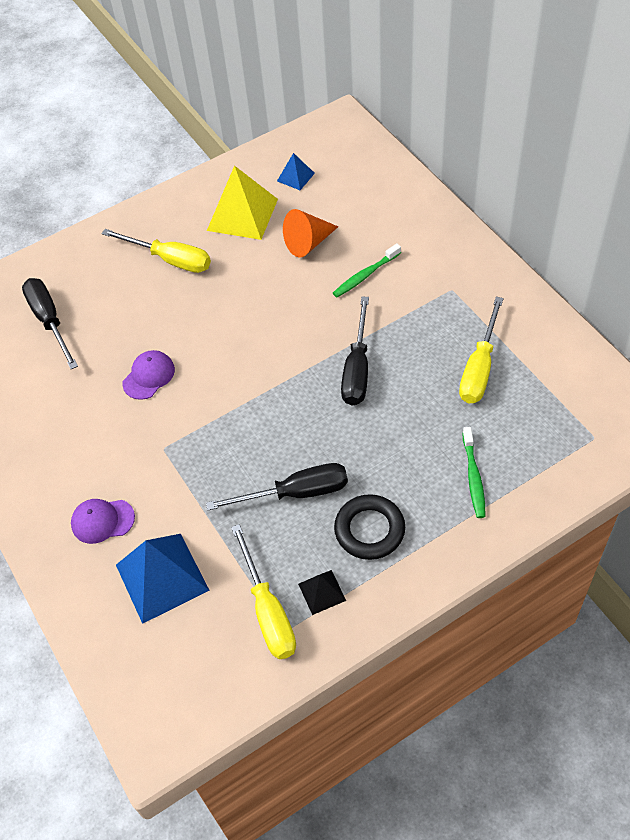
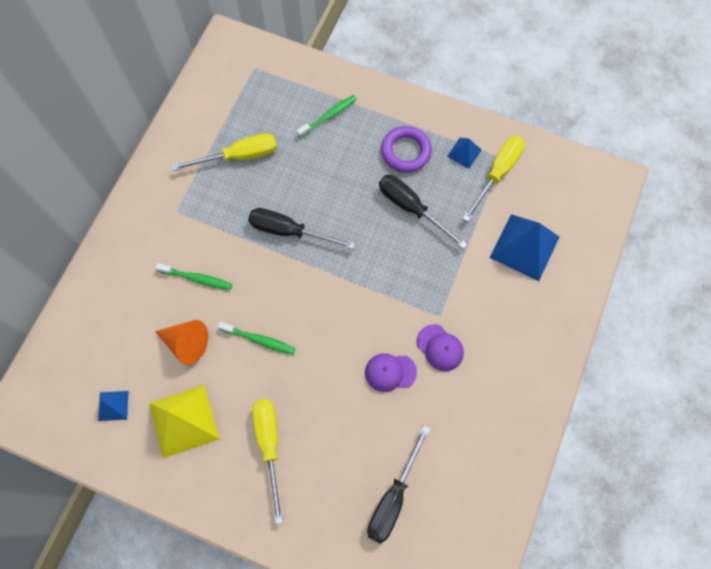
camera: 130 degrees left, 15 degrees up
(102, 521) = (518, 313): purple cap -> purple cap (440, 348)
(266, 294) = (259, 340): none -> green toothbrush
(322, 592) = (464, 153): black pyramid -> blue pyramid
(357, 369) = (289, 231): black screwdriver -> black screwdriver turned 135 degrees counterclockwise
(369, 530) = (406, 151): black ring -> purple ring

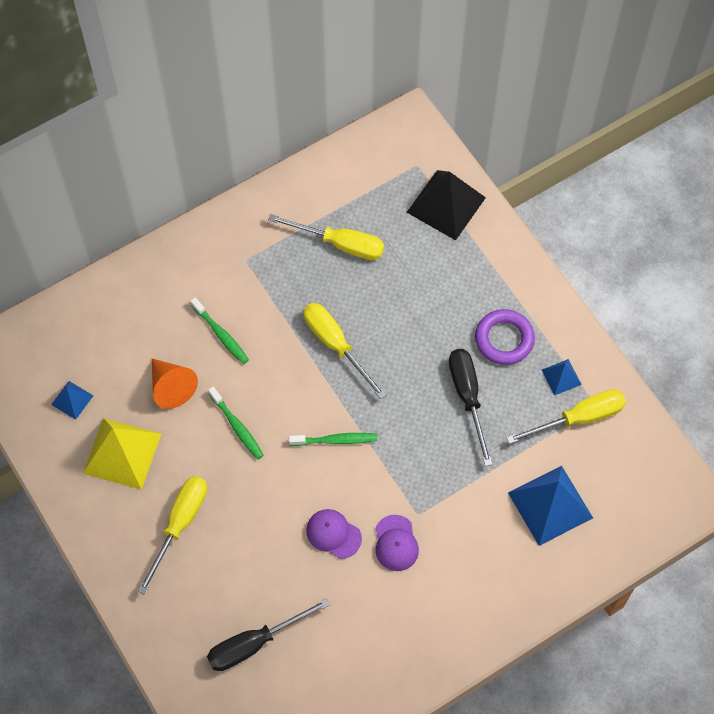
camera: 35 degrees right, 5 degrees down
(289, 231) = (335, 345): black screwdriver -> yellow screwdriver
(295, 83) = (446, 204): none -> black pyramid
(328, 116) = (453, 257): green toothbrush -> green toothbrush (335, 440)

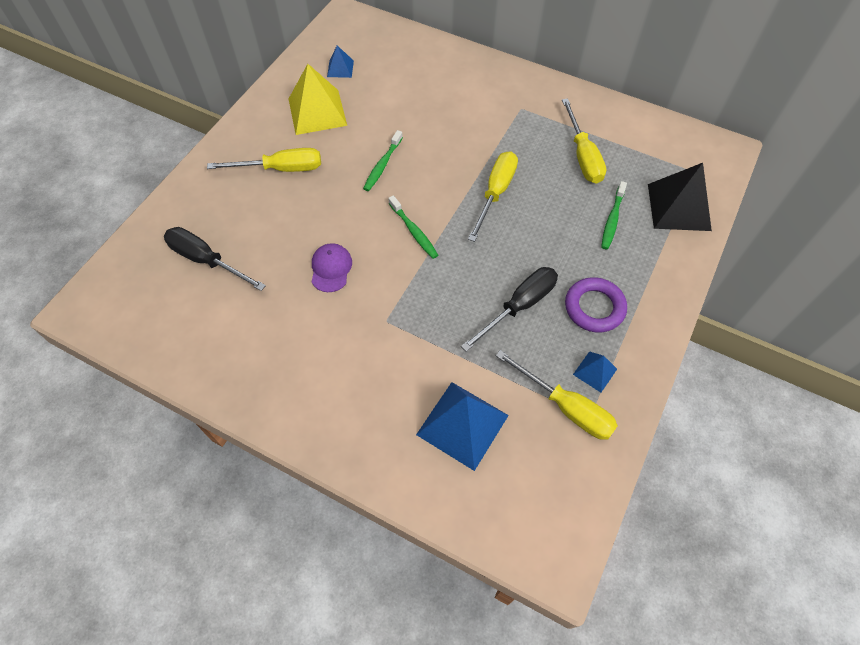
camera: 60 degrees right, 5 degrees down
(171, 387) = (387, 114): orange cone -> none
(220, 334) = (450, 122): green toothbrush -> green toothbrush (612, 219)
(396, 543) = (349, 317): purple cap -> none

